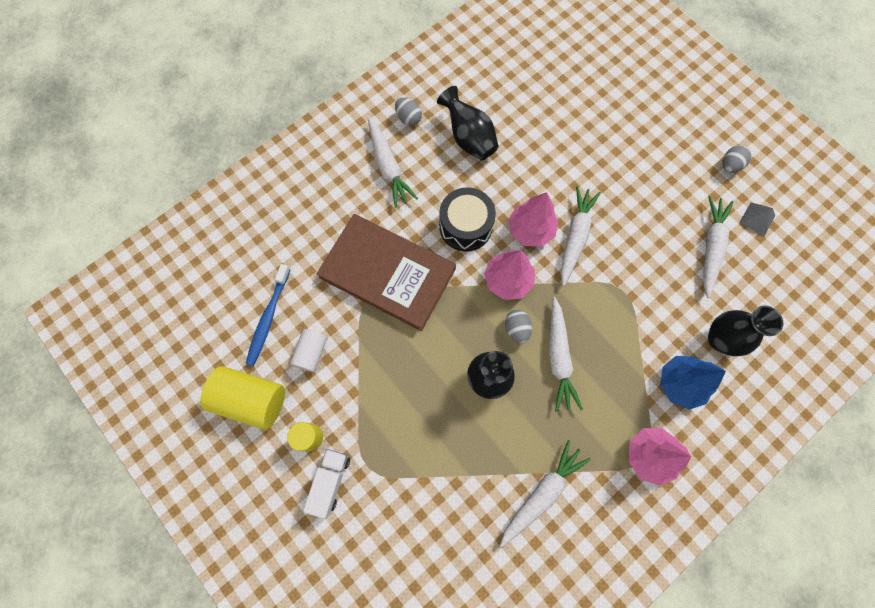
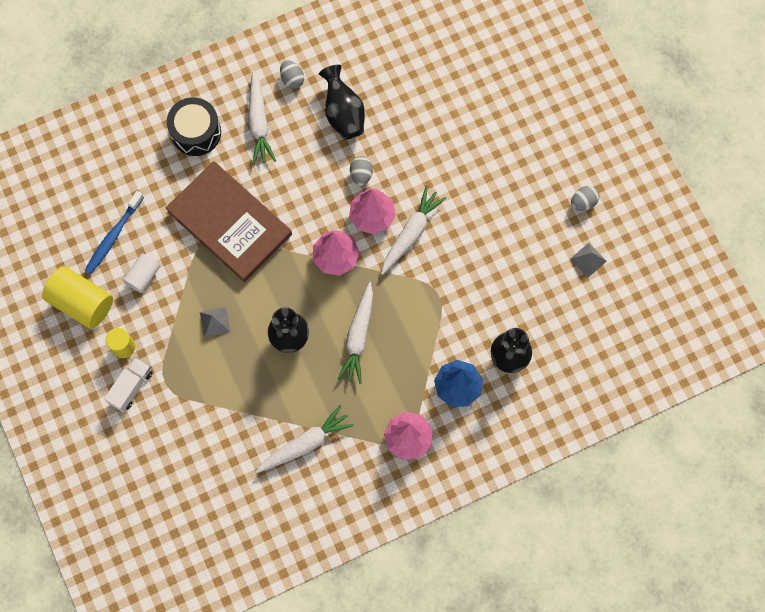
camera: 15 degrees right, 0 degrees up
(402, 382) = (215, 322): none -> grey pyramid
(465, 226) = (313, 198): black drum -> black drum (196, 132)
(516, 329) = (329, 302): grey egg -> grey egg (361, 175)
(710, 247) = (533, 275): white carrot -> none

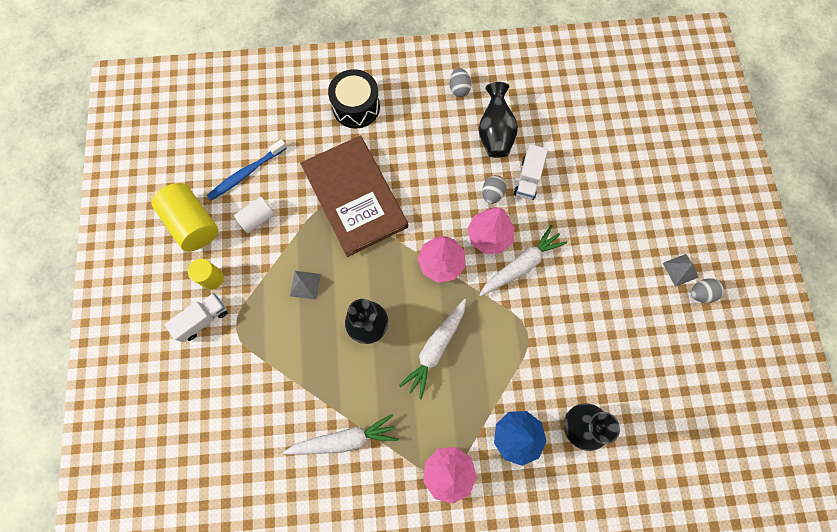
camera: 20 degrees right, 0 degrees up
(259, 123) = (415, 117): white carrot -> none
(390, 148) = (528, 179): none -> white truck
(588, 260) = (690, 353): grey pyramid -> grey pyramid (680, 270)

